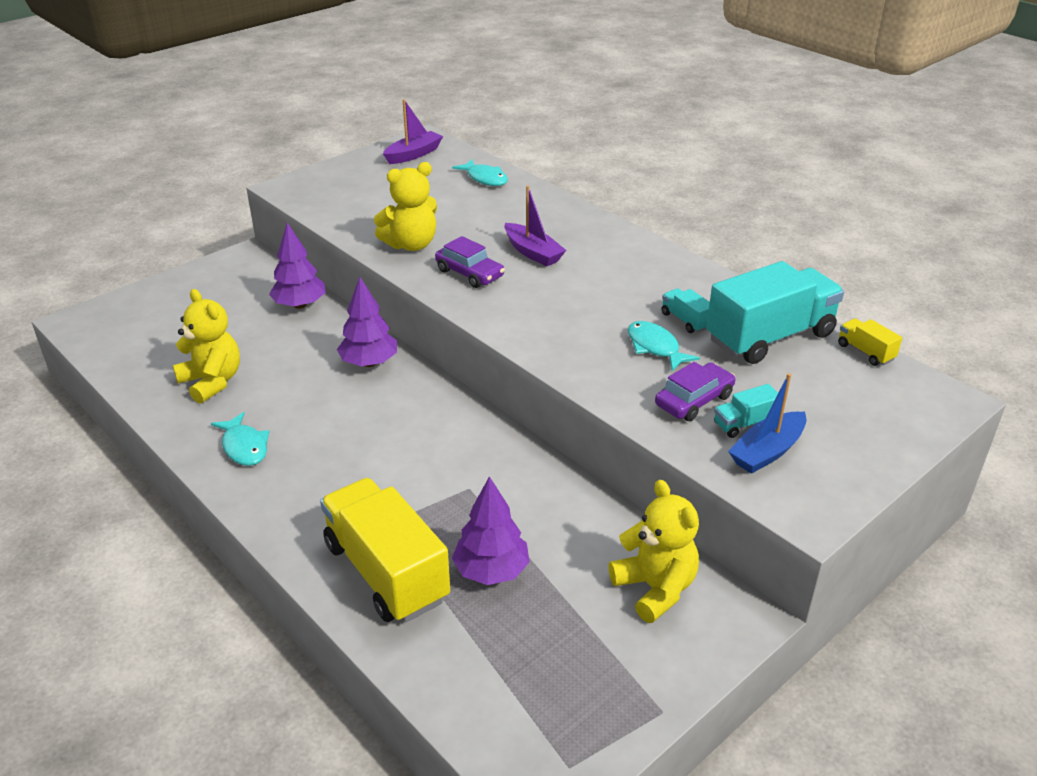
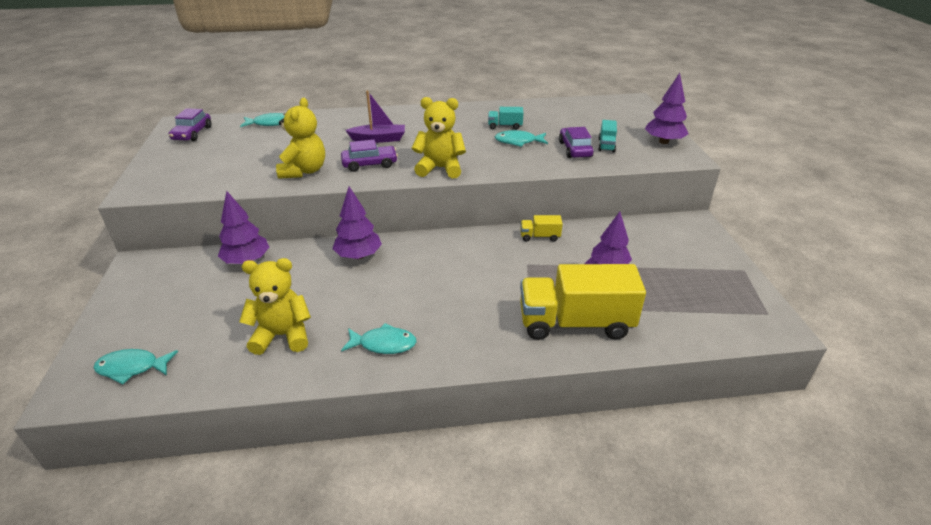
camera: 55 degrees left, 0 degrees up
(120, 331) = (132, 368): none -> turquoise fish
(413, 154) = (192, 133): purple boat -> purple car
(655, 588) = (658, 237): yellow teddy bear -> yellow teddy bear (440, 168)
(767, 451) = (633, 148): blue boat -> none
(770, 337) = (544, 114): turquoise truck -> none
(833, 475) = (663, 142): none -> purple tree
(865, 352) = (581, 101): yellow truck -> yellow truck (540, 236)

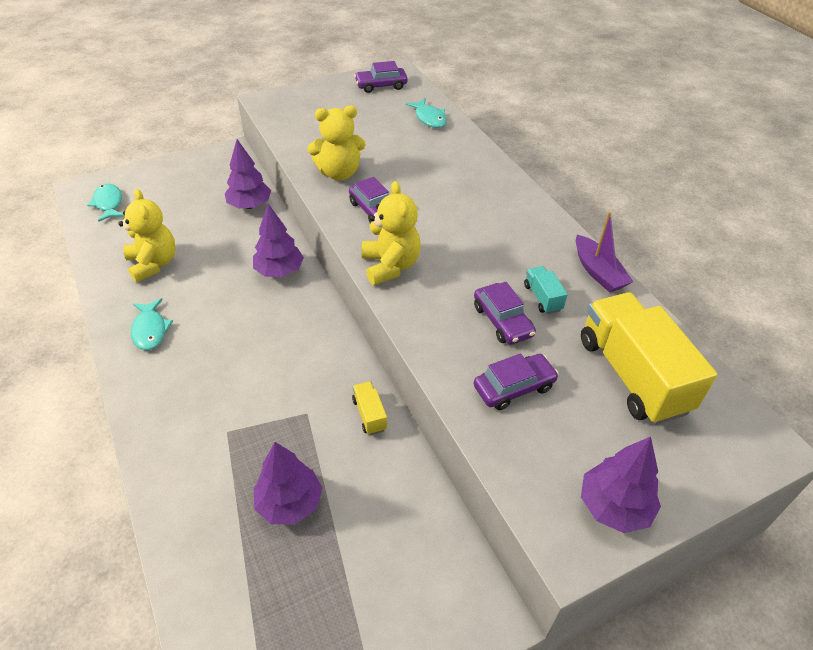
camera: 70 degrees right, 10 degrees up
(378, 139) = (437, 199): purple boat -> purple boat (598, 272)
(518, 141) = (502, 321): turquoise fish -> purple car
(575, 323) = (205, 481): yellow truck -> yellow truck (632, 375)
(606, 145) = (551, 425): turquoise truck -> none

